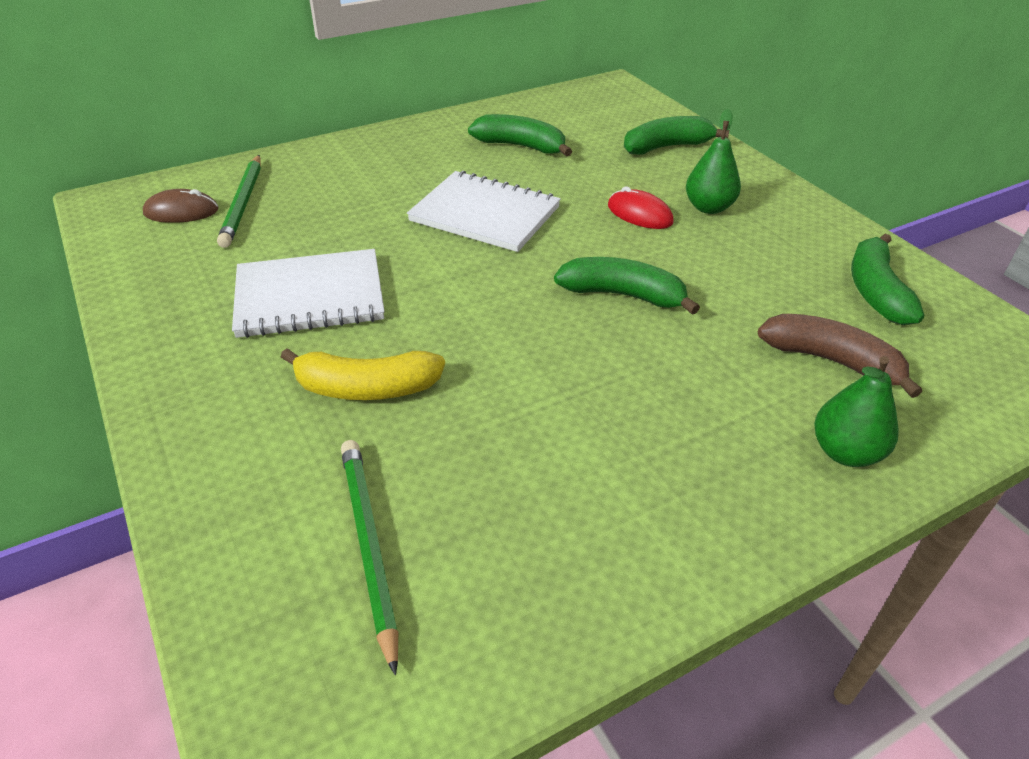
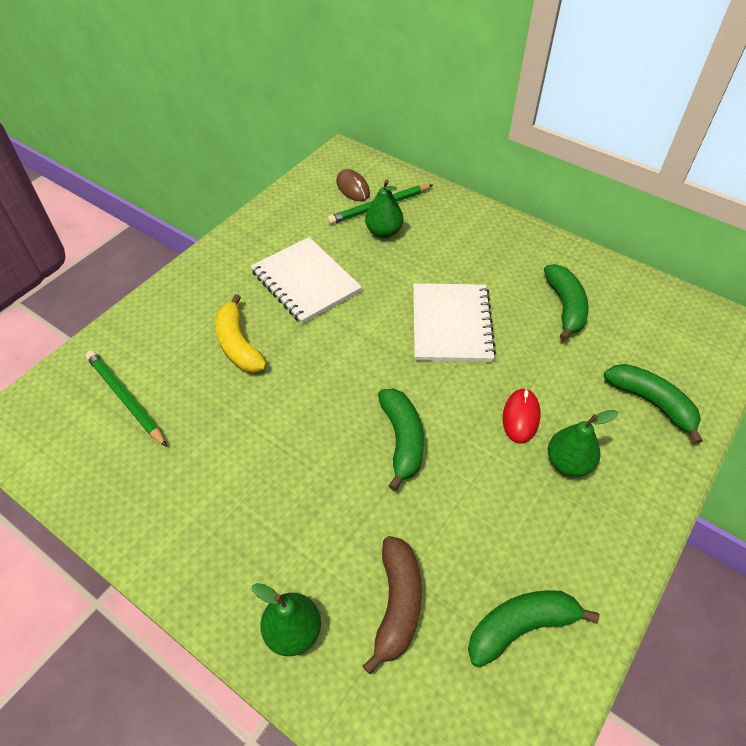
camera: 65 degrees right, 10 degrees up
(292, 213) = (384, 232): none -> green pear
(369, 546) = (126, 399): green pencil -> green pencil turned 90 degrees counterclockwise

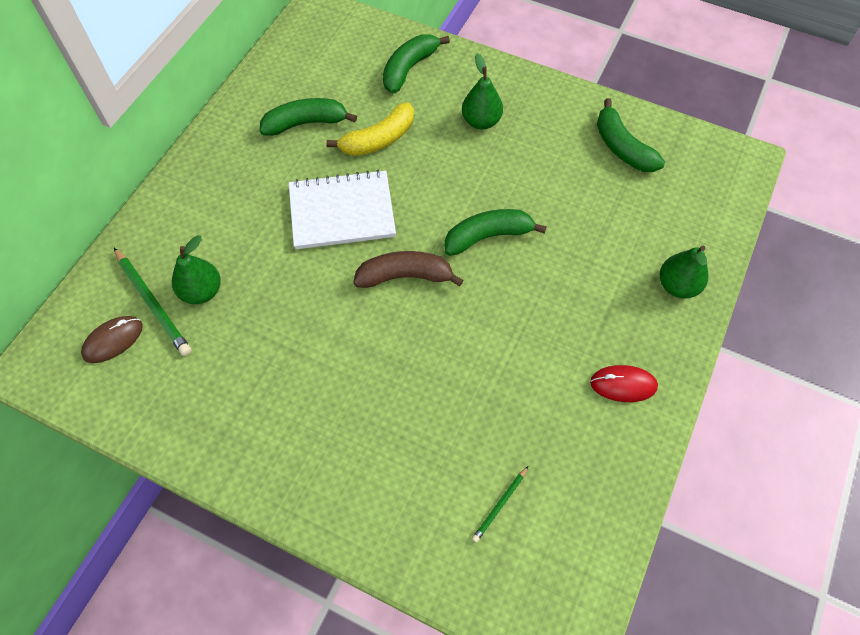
camera: 100 degrees left, 10 degrees up
(126, 399) = (500, 505): green pencil -> green pencil, size x0.54
(238, 344) = (402, 407): yellow banana -> yellow banana (378, 139)
(306, 282) = (295, 359): white notebook -> none
(397, 605) = (633, 221): brown banana -> brown banana (405, 276)
(521, 417) = (443, 153): red mouse -> red mouse (623, 384)

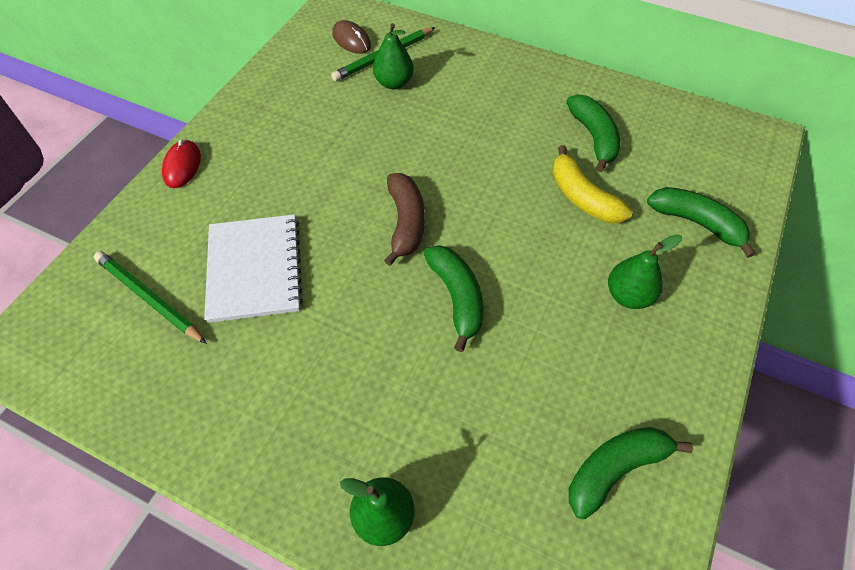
camera: 90 degrees right, 5 degrees down
(342, 212) = (483, 170): white notebook -> white notebook (254, 269)
(500, 505) = (149, 298): green pencil -> green pencil, size x1.84
(623, 384) = (253, 428): red mouse -> red mouse (182, 166)

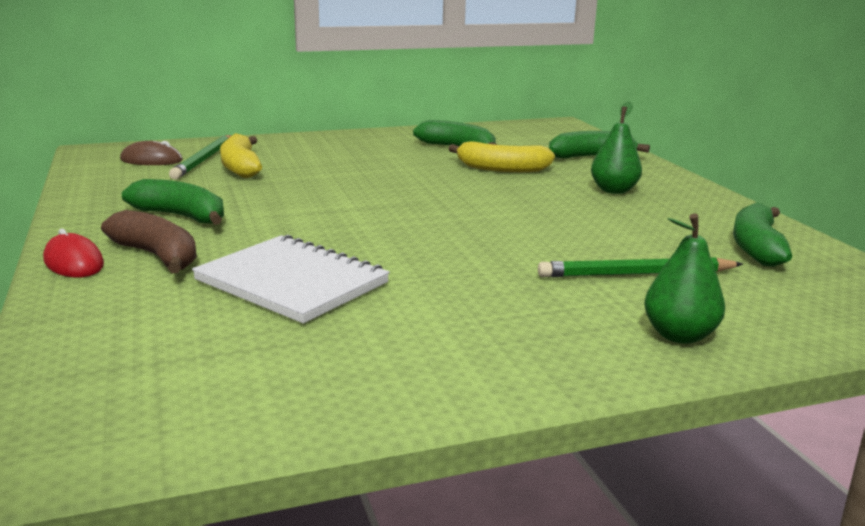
camera: 45 degrees left, 35 degrees down
(149, 298) = (195, 341): green pencil -> green pencil (636, 274)
(394, 83) = (240, 167): green pear -> yellow banana
(405, 223) = (391, 216): brown banana -> brown banana (157, 256)
(457, 298) = (507, 230): green banana -> green banana (181, 216)

